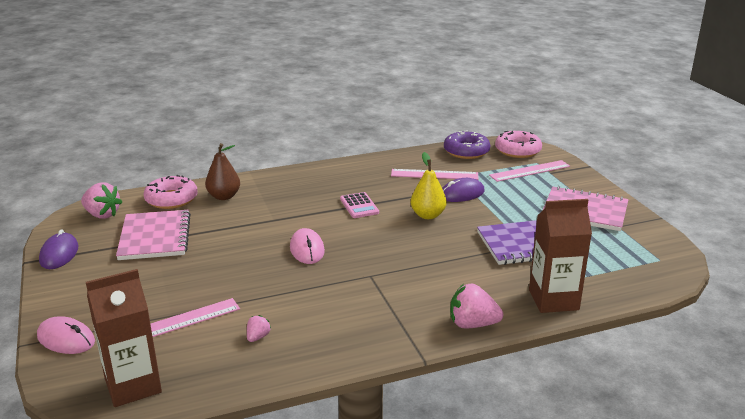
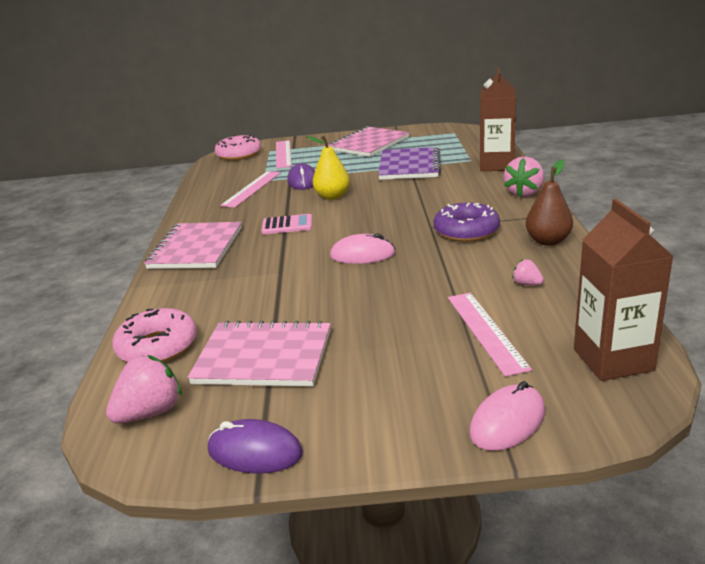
camera: 70 degrees left, 0 degrees up
(224, 196) = (189, 304): brown pear -> brown pear (548, 241)
(310, 178) = (196, 248): none -> pink notebook
(466, 151) = (217, 173): purple donut -> purple donut (466, 231)

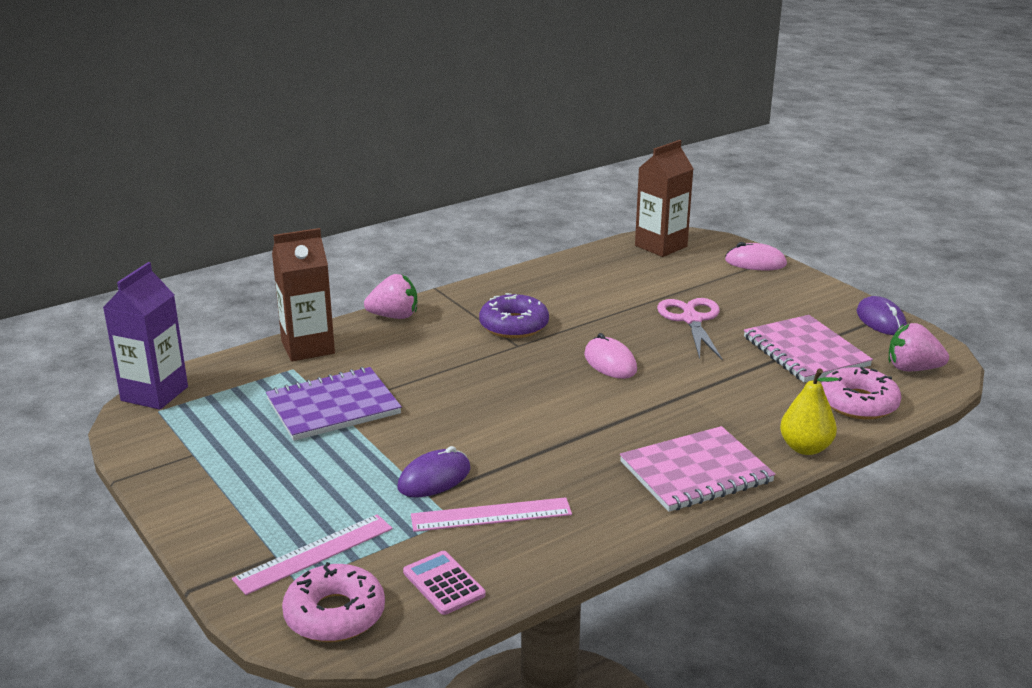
camera: 125 degrees left, 0 degrees up
(287, 225) = (584, 432): pink calculator -> pink calculator (443, 583)
(332, 196) = (477, 431): yellow pear -> yellow pear (805, 448)
(369, 144) = (235, 474): pink notebook -> none
(394, 315) = (691, 320): none -> pink scissors
(474, 132) = (154, 394): none -> purple carton
(486, 331) = (674, 284): pink ruler -> none
(526, 284) = (592, 283): pink strawberry -> none
(548, 241) = (506, 288): brown pear -> none

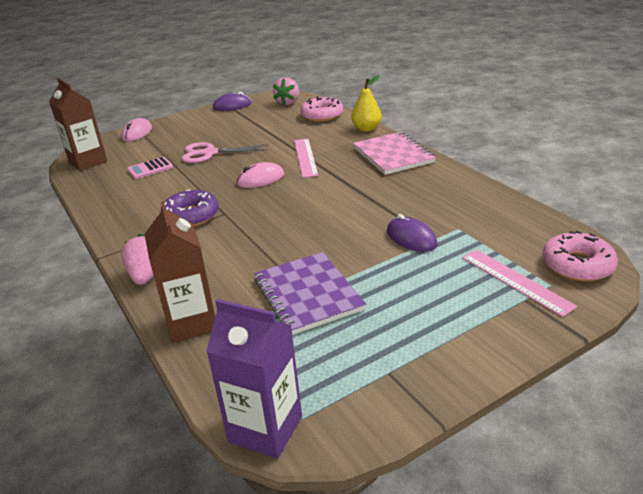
camera: 85 degrees left, 5 degrees up
(443, 583) = (527, 227): pink calculator -> pink calculator (150, 169)
(491, 515) = (450, 215): pink ruler -> pink ruler (305, 157)
(805, 351) = (262, 124): pink notebook -> none

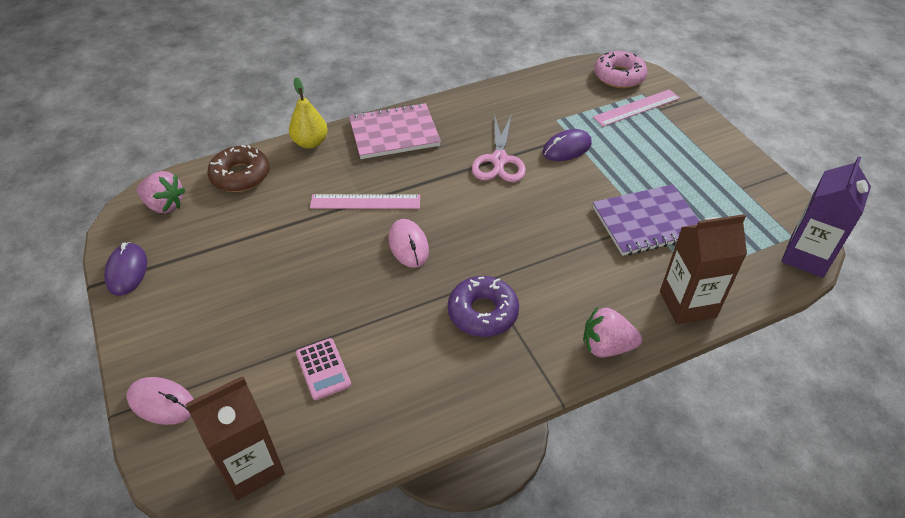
camera: 85 degrees left, 15 degrees up
(210, 153) = (303, 297): pink scissors -> pink scissors (499, 160)
(322, 115) = (240, 175): pink donut -> brown donut

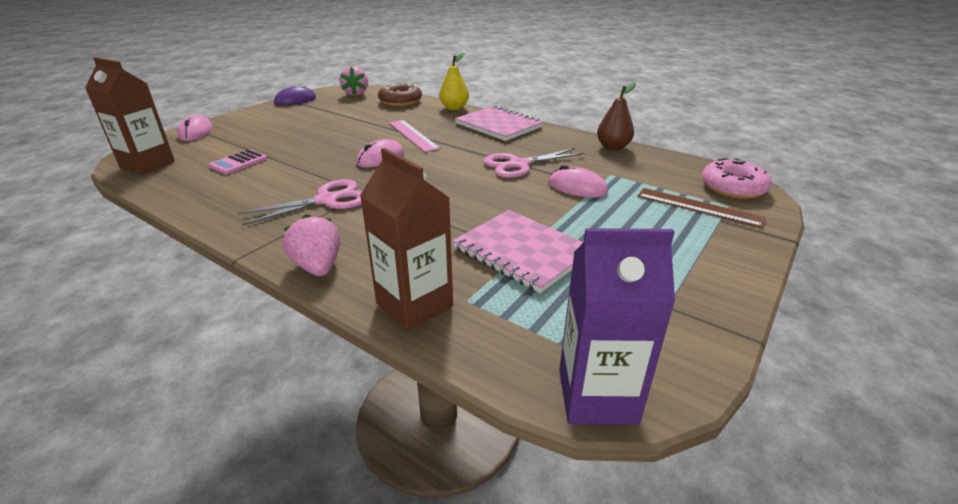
camera: 60 degrees right, 15 degrees down
(483, 312) = (326, 200): purple donut -> pink scissors
(506, 92) = (613, 147): none -> brown pear
(566, 148) = (577, 187): purple mouse -> pink mouse
(636, 108) = (699, 207): pink ruler -> brown ruler
(647, 222) = (522, 252): purple notebook -> pink notebook

